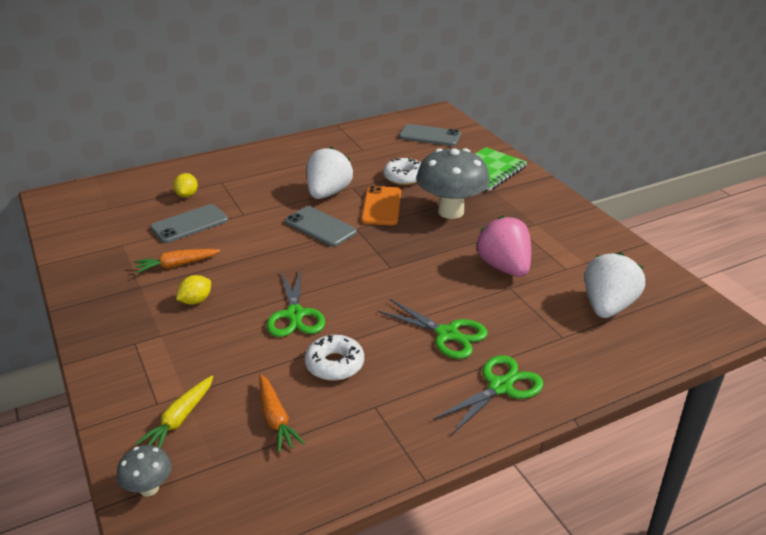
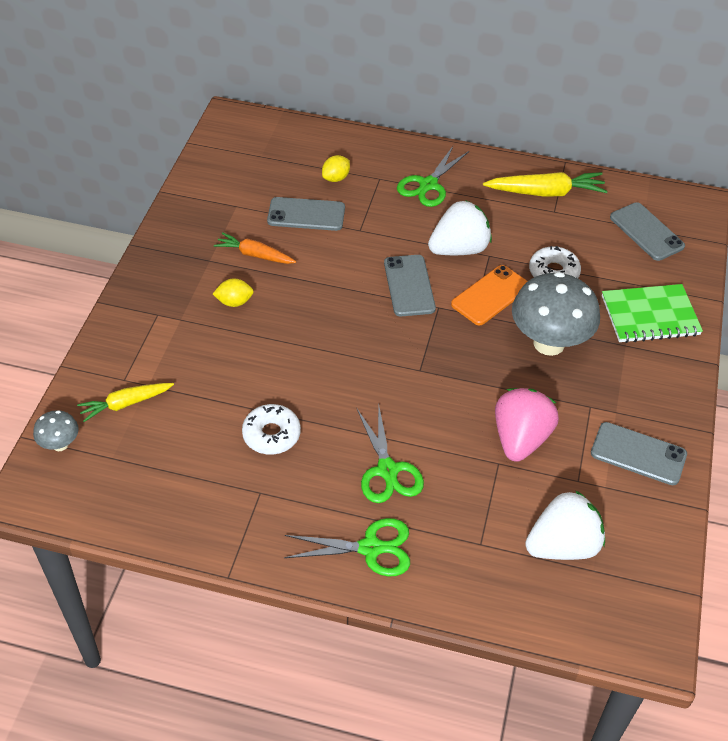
camera: 40 degrees right, 15 degrees up
(276, 419) = (184, 451): orange carrot -> none
(295, 314) = (292, 366): green scissors -> green scissors (428, 185)
(345, 143) = (546, 192): none -> yellow carrot
(577, 236) = (638, 454): none -> grey phone

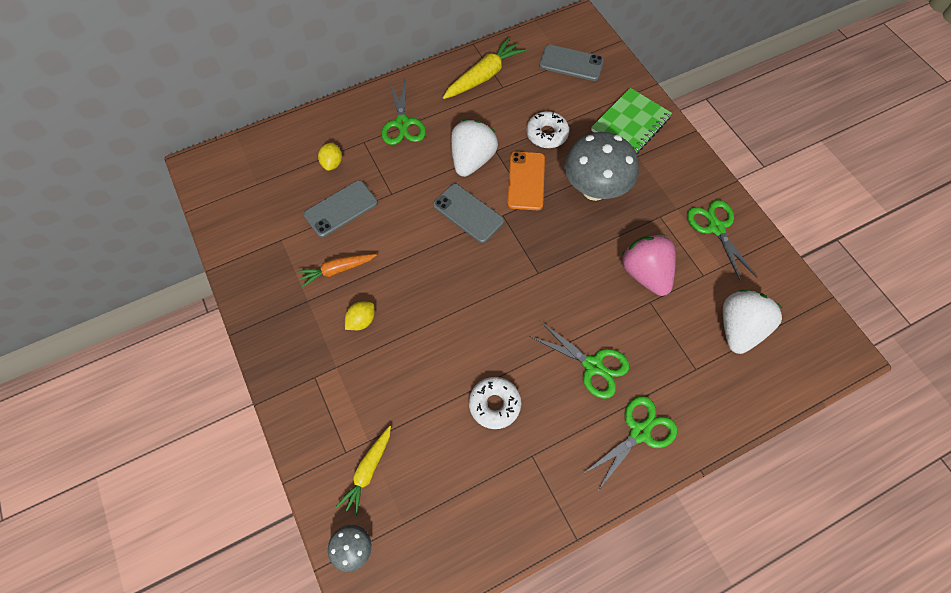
camera: 40 degrees left, 15 degrees up
(638, 454) = (716, 228): grey phone -> green scissors

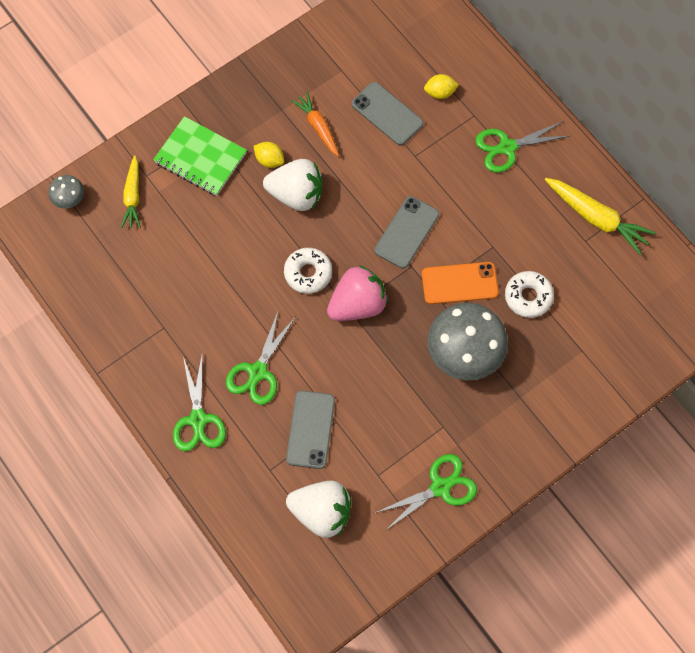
camera: 80 degrees right, 5 degrees up
(368, 471) = (133, 196): yellow carrot -> yellow carrot turned 105 degrees counterclockwise
(472, 160) = (474, 225): white strawberry -> white strawberry (296, 194)
(494, 404) = (206, 289): white donut -> white donut (308, 273)
(571, 63) = (642, 311): grey phone -> grey phone (310, 429)
(630, 124) = (565, 387): green notebook -> green notebook (200, 158)
(639, 432) = (198, 419): green scissors -> green scissors turned 45 degrees clockwise
(645, 273) = (368, 415): pink strawberry -> pink strawberry (357, 304)

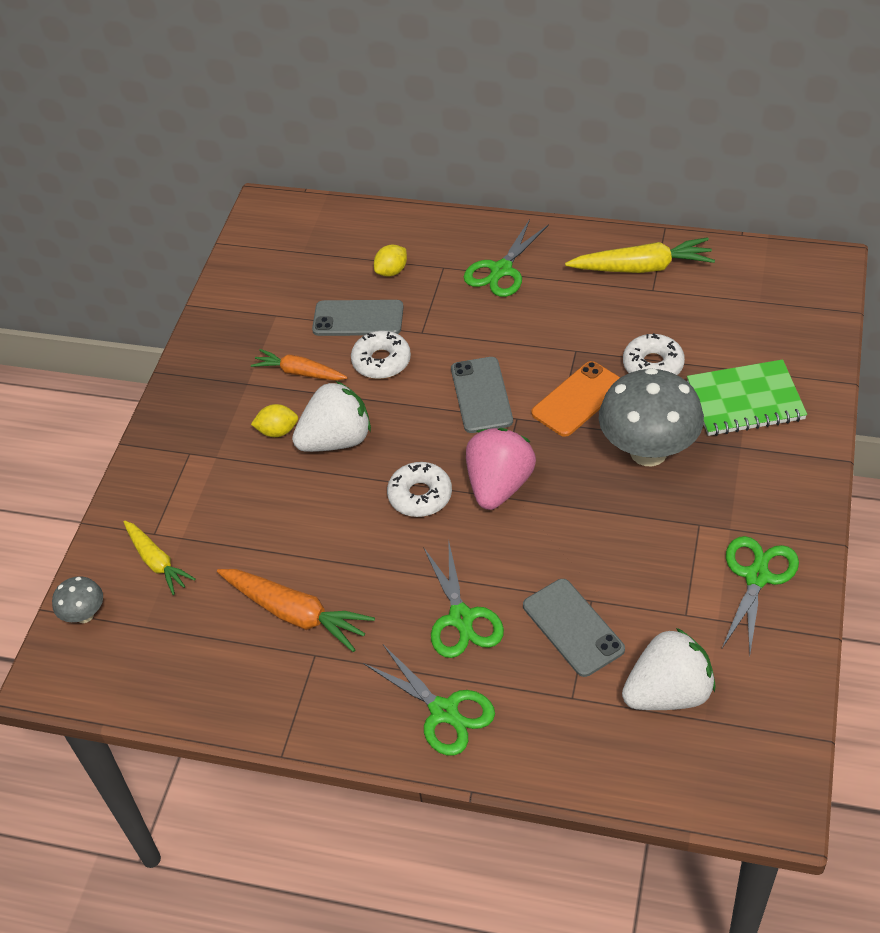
camera: 35 degrees left, 20 degrees down
(175, 293) = (295, 614): none -> orange carrot
(200, 158) = (200, 478): green notebook -> green notebook (745, 401)
(372, 158) = (381, 361): none -> white donut

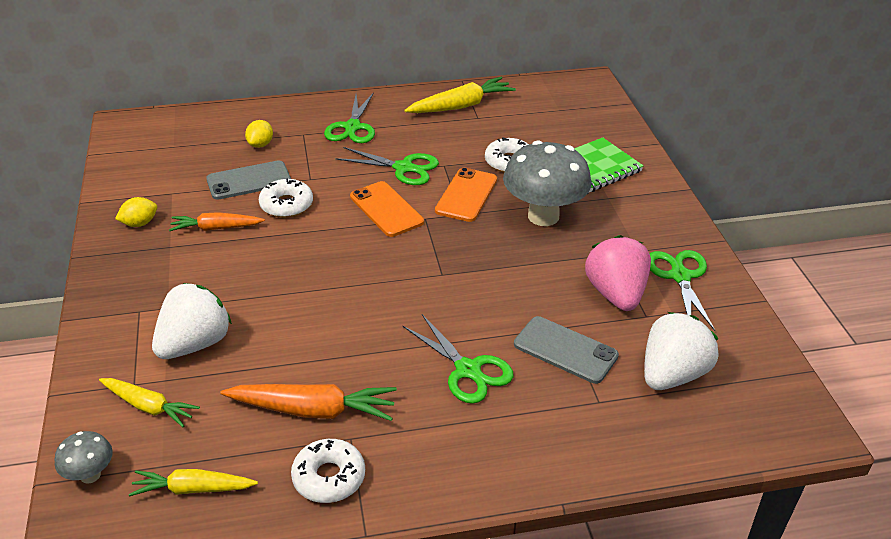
camera: 30 degrees left, 10 degrees down
(160, 658) = (193, 489): none -> yellow carrot
(277, 431) = (218, 274): yellow lemon -> yellow lemon (139, 223)
(336, 440) = (277, 268): white strawberry -> white strawberry (195, 344)
(420, 495) = (376, 290): white donut -> white donut (329, 477)
(443, 711) = (497, 447): green scissors -> green scissors (403, 168)
(481, 395) = (386, 209): grey phone -> orange phone
(499, 486) = (440, 266): pink strawberry -> pink strawberry (615, 294)

